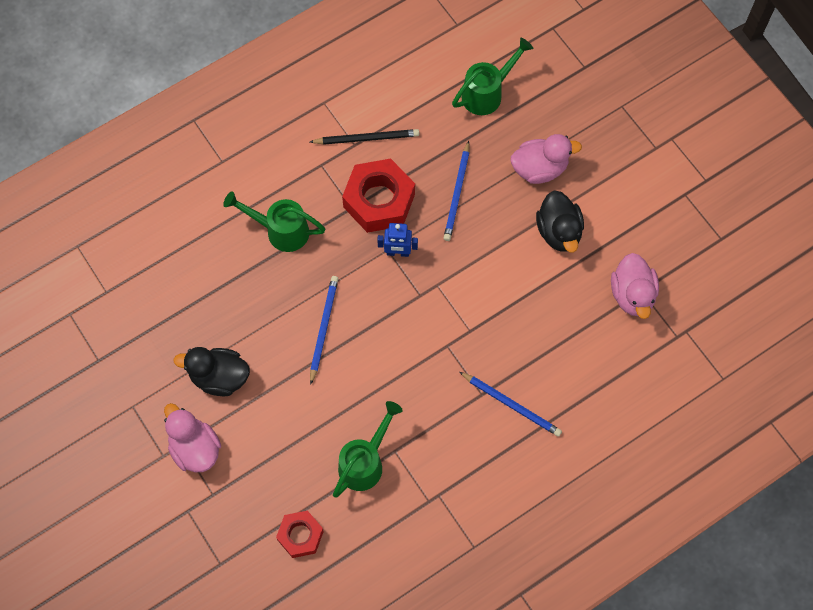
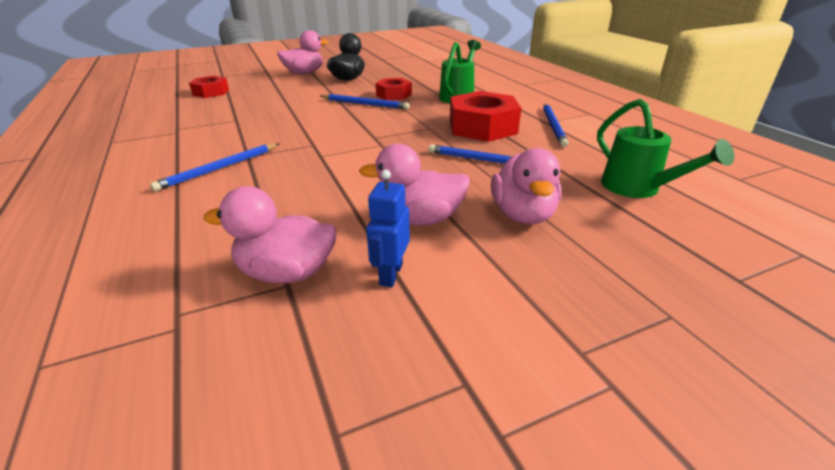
camera: 100 degrees right, 35 degrees down
(284, 304) = (394, 95): none -> red nut
(365, 462) = (239, 110): green watering can -> none
(367, 138) = (553, 126): black pencil -> blue pencil
(398, 253) = (424, 131): blue robot -> blue robot (390, 274)
(559, 232) = (420, 219): black duck -> pink duck

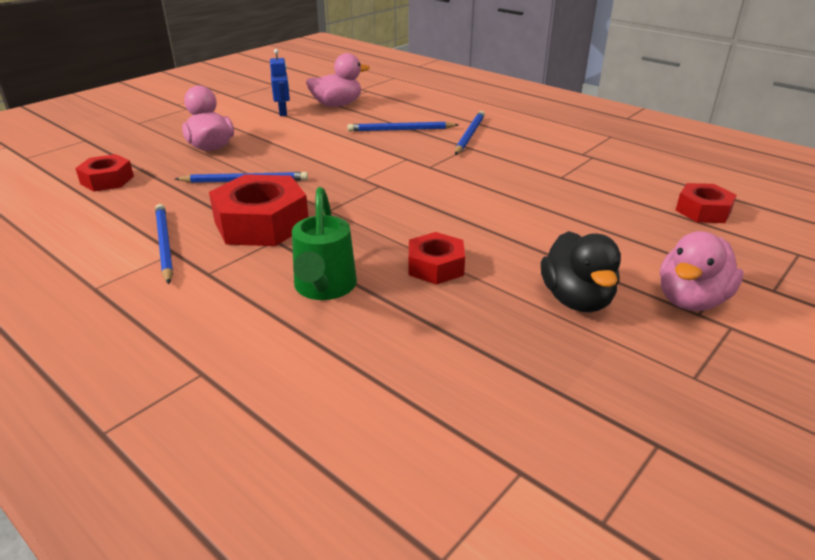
camera: 155 degrees right, 0 degrees up
(365, 104) = (453, 234): blue pencil -> blue pencil (400, 130)
(420, 219) = (282, 133): pink duck -> none
(637, 189) = (107, 180): green watering can -> red nut

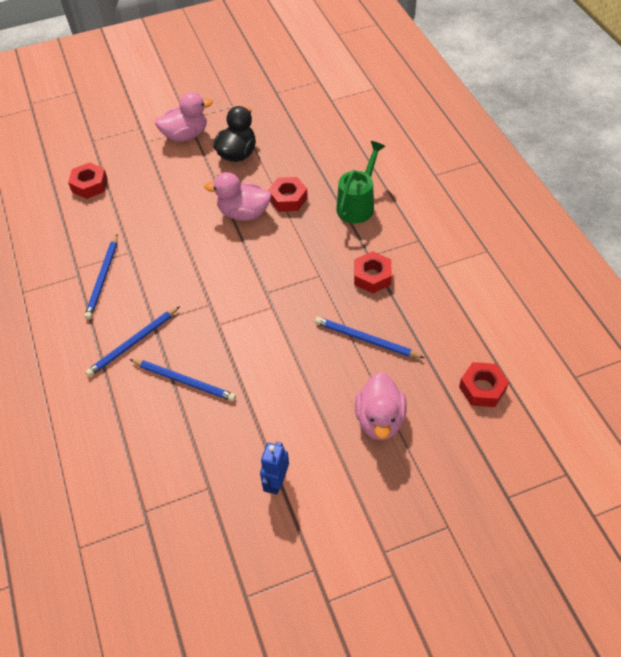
camera: 150 degrees left, 20 degrees up
(164, 244) = (442, 277): blue pencil -> blue pencil (103, 278)
(261, 223) = (372, 276): red nut -> red nut, size x0.59
(337, 105) = (207, 477): pink duck -> pink duck (243, 213)

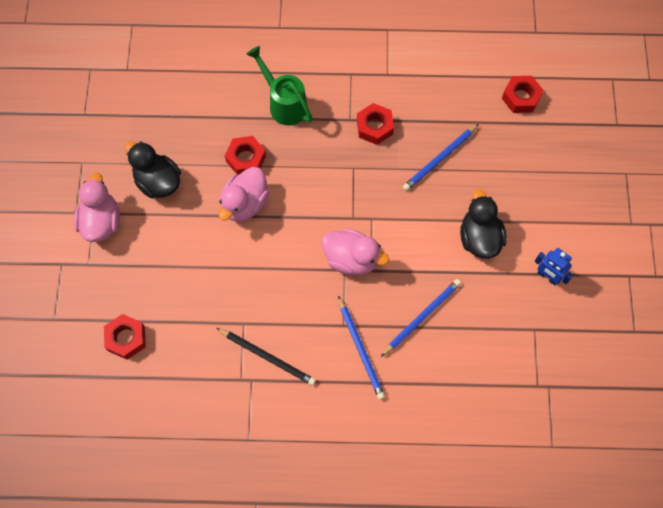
camera: 70 degrees left, 15 degrees up
(103, 278) = (267, 357): blue pencil -> black pencil
(293, 403) = (479, 238): none -> black duck
(380, 420) = (520, 181): pink duck -> pink duck (351, 259)

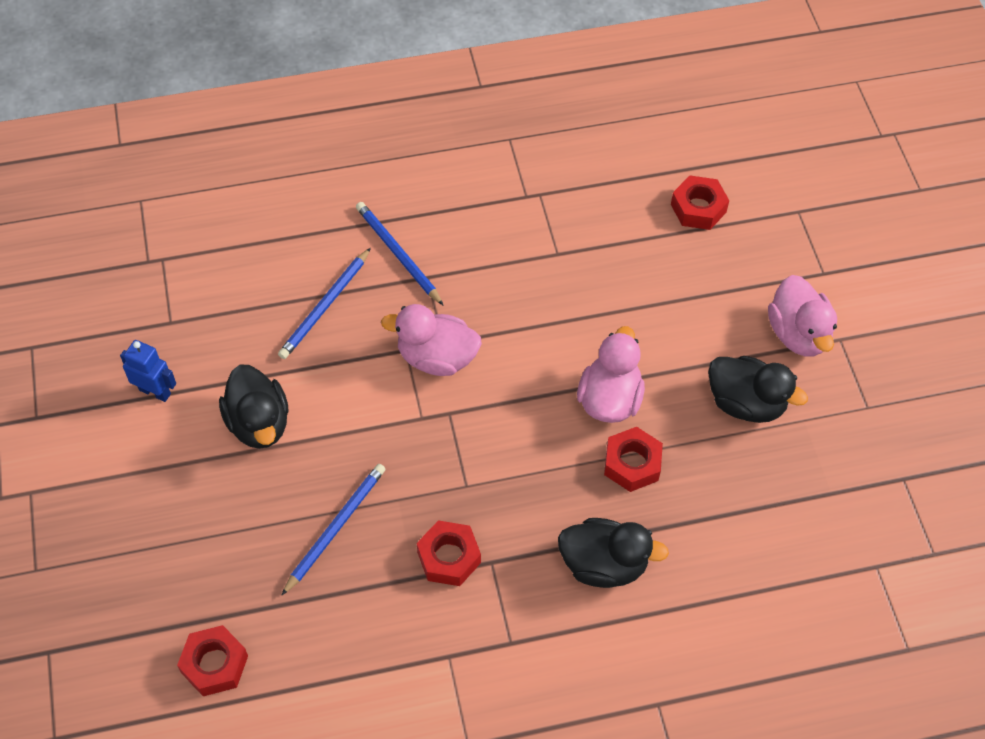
camera: 165 degrees right, 10 degrees down
(267, 357) = (514, 223): black pencil -> none
(284, 103) = (603, 564): green watering can -> black duck

